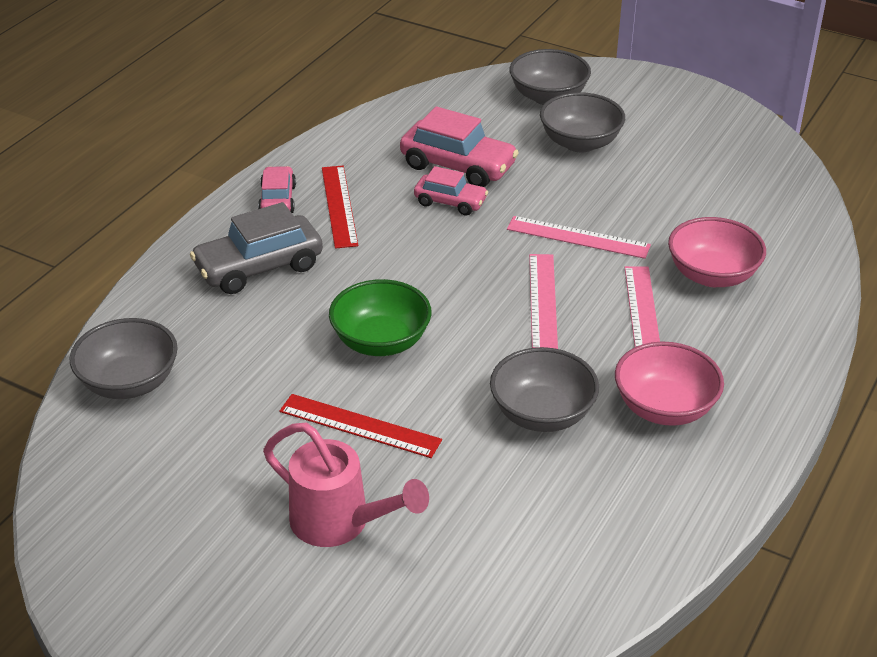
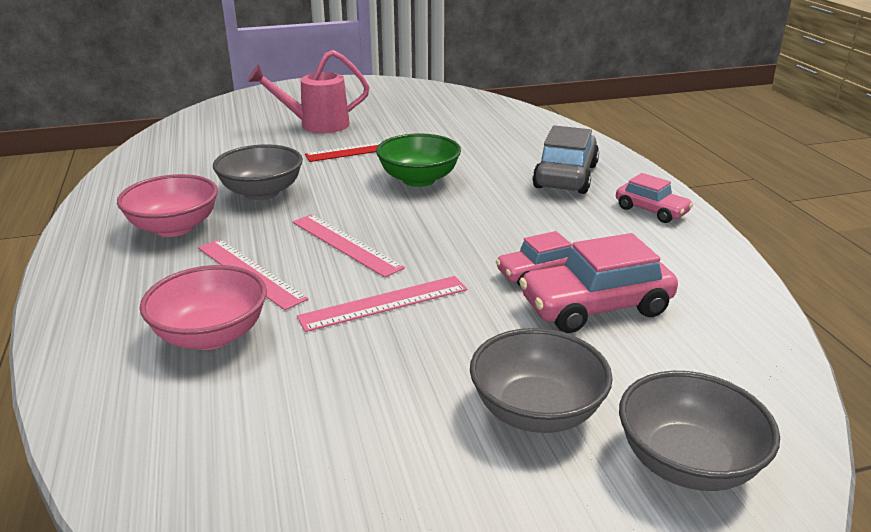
camera: 135 degrees right, 10 degrees down
(129, 382) = (509, 119): grey bowl -> none
(339, 206) = (606, 228): red ruler -> none

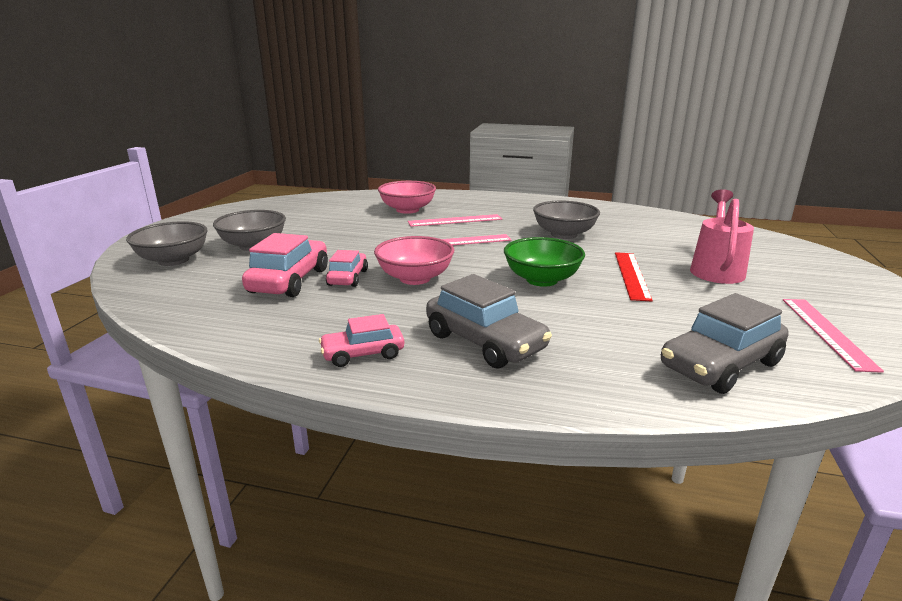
camera: 120 degrees right, 5 degrees down
(174, 227) = (530, 213): pink bowl -> pink bowl (415, 278)
(384, 303) = (382, 238): pink ruler -> pink ruler (826, 332)
(494, 116) = (720, 365): none -> grey car

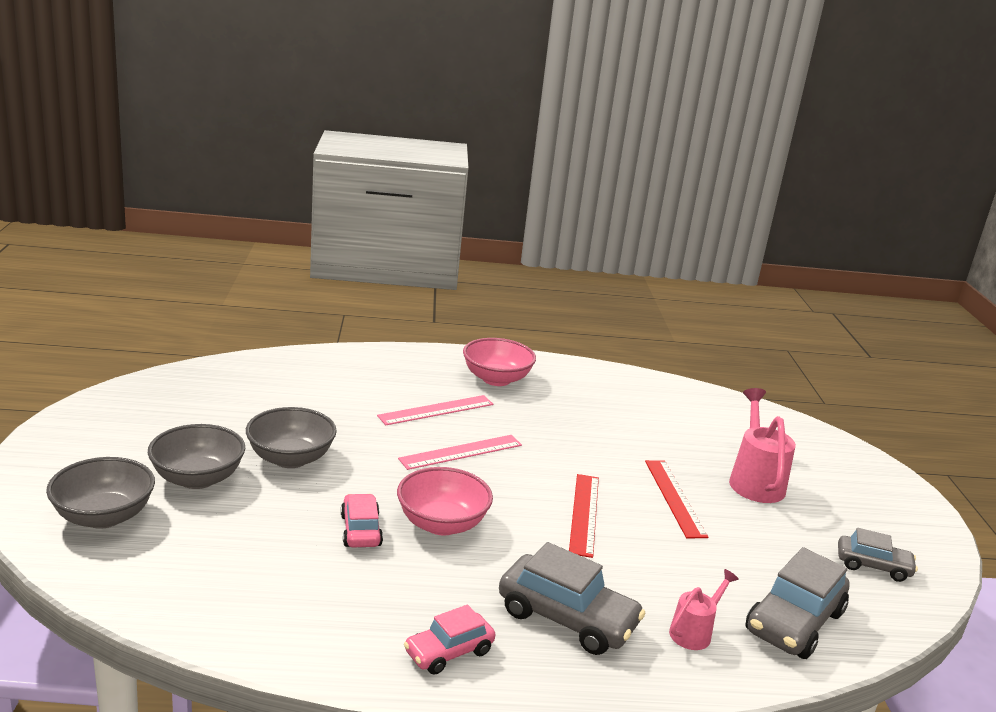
camera: 20 degrees left, 0 degrees up
(289, 281) = (291, 542): pink car -> none
(407, 210) = (363, 390): pink bowl -> pink bowl (496, 379)
(542, 280) = (584, 514): green bowl -> red ruler
(564, 234) = (577, 430): grey bowl -> grey bowl (290, 458)
(607, 362) = (694, 632): none -> pink watering can
(826, 332) = (873, 566): pink ruler -> grey car

